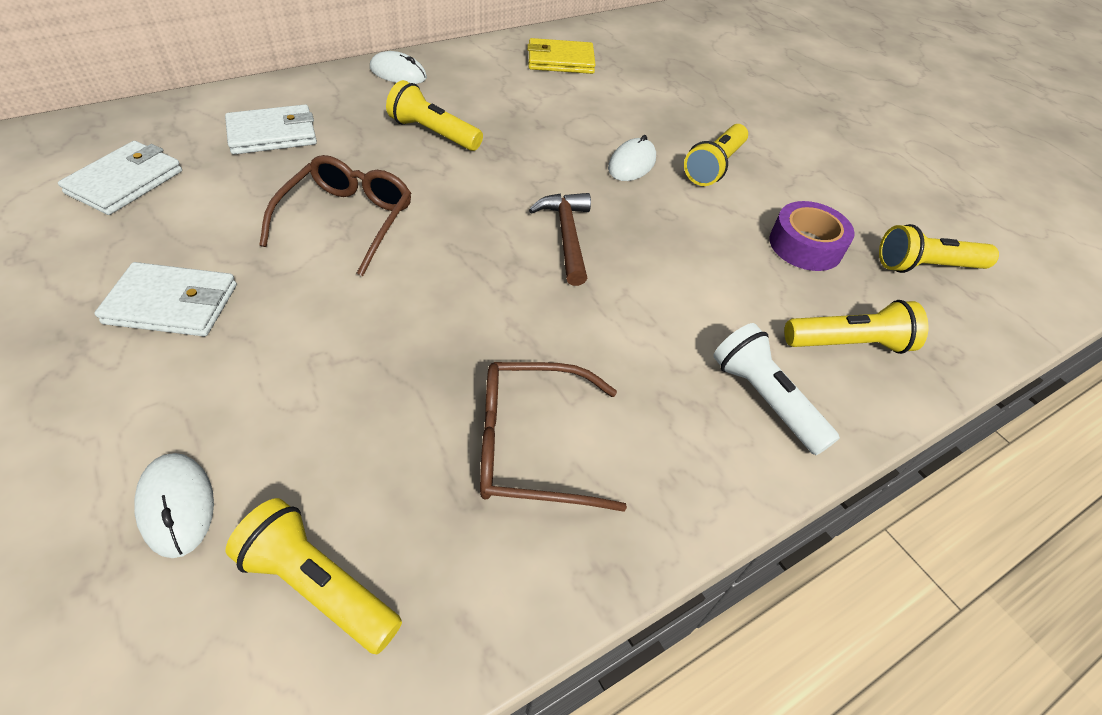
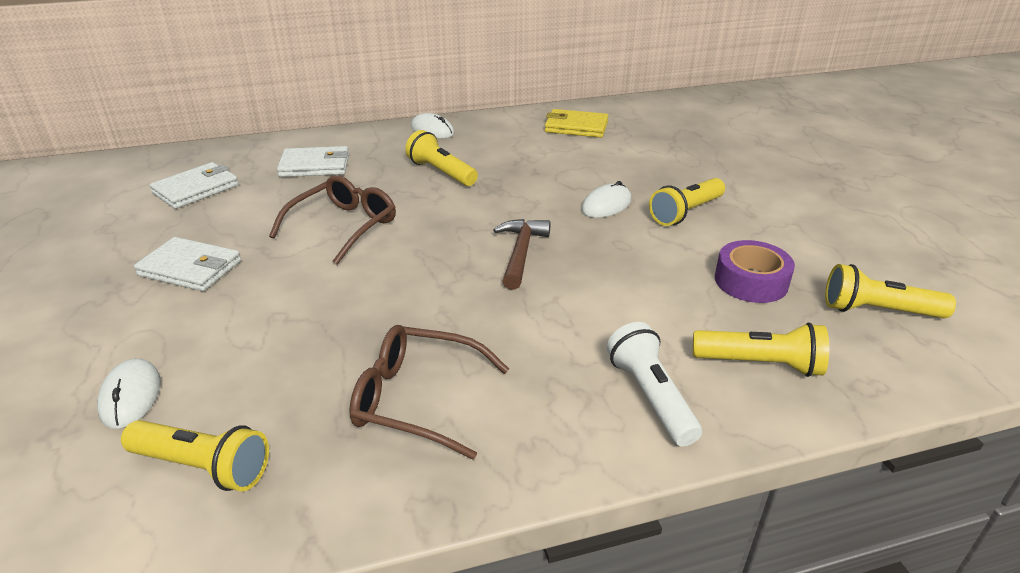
camera: 20 degrees right, 15 degrees down
(318, 586) = (203, 466): yellow flashlight -> yellow flashlight turned 150 degrees clockwise

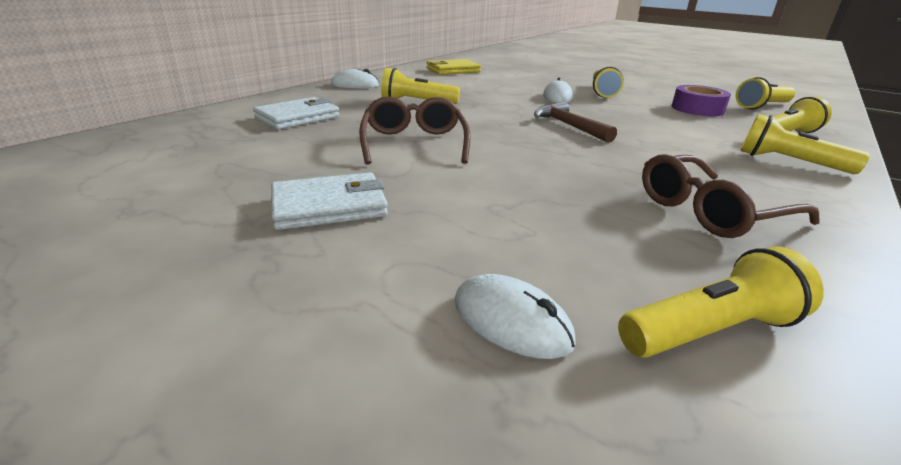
camera: 40 degrees left, 5 degrees down
(196, 189) = (196, 155): white wallet -> none
(650, 396) = (789, 162): white flashlight -> yellow flashlight

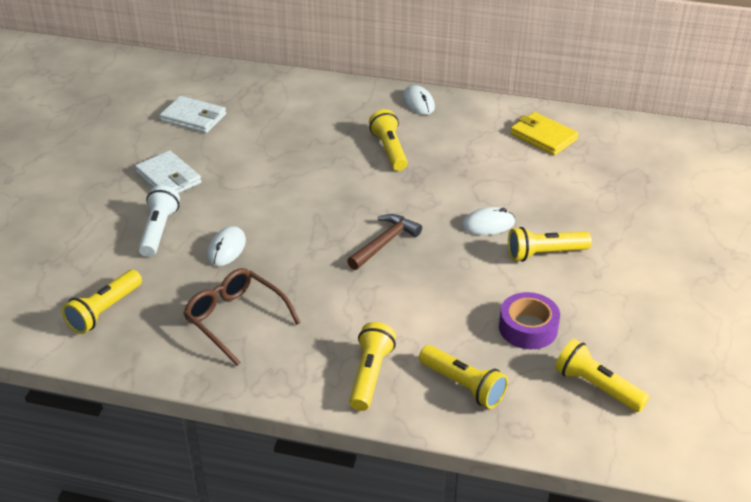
camera: 70 degrees right, 10 degrees up
(298, 117) = (302, 113): white wallet -> white wallet (193, 118)
(414, 143) = (283, 177): brown glasses -> none
(471, 235) = (158, 230): none -> white flashlight
(511, 321) = (92, 255): white mouse -> white mouse (226, 249)
(709, 330) = (105, 311): yellow flashlight -> yellow flashlight turned 75 degrees clockwise

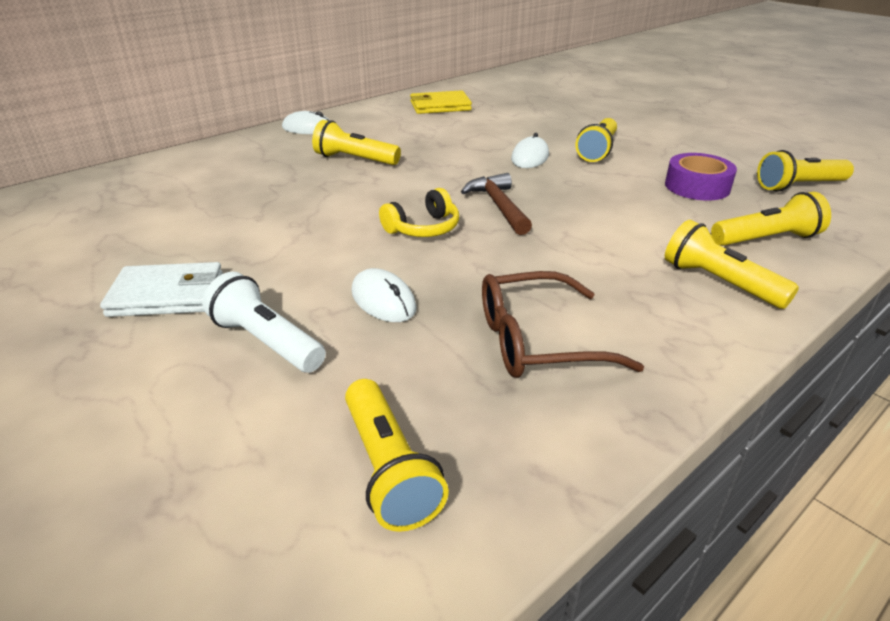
camera: 55 degrees left, 5 degrees down
(193, 118) = (85, 237): white wallet -> none
(320, 225) = (423, 228): none -> yellow headphones

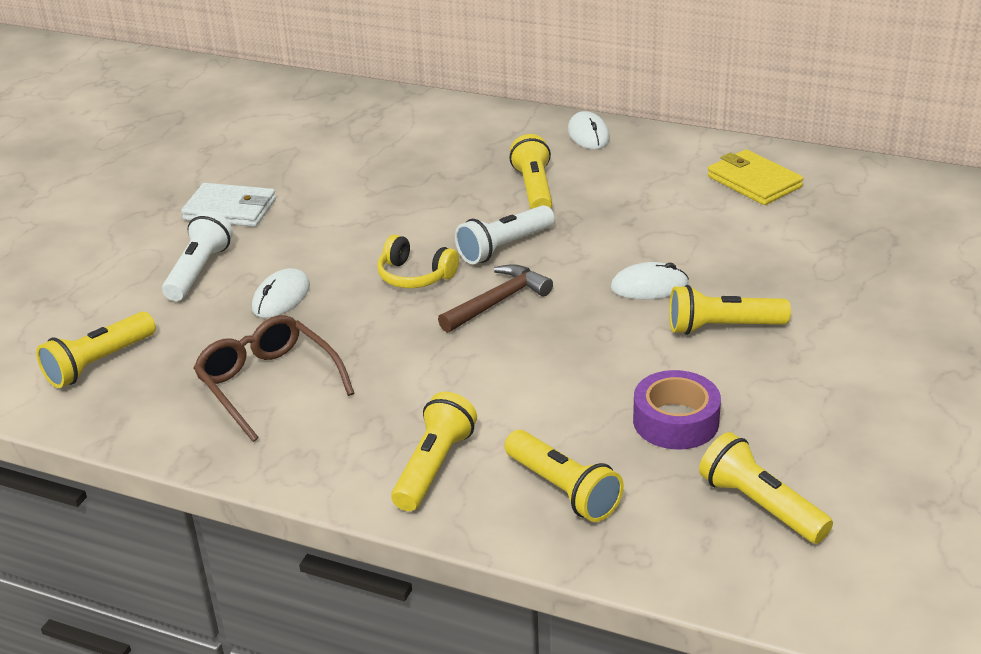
camera: 65 degrees right, 0 degrees up
(167, 295) = (230, 210): white wallet -> white wallet turned 45 degrees counterclockwise
(423, 187) = (504, 247): none -> white flashlight

